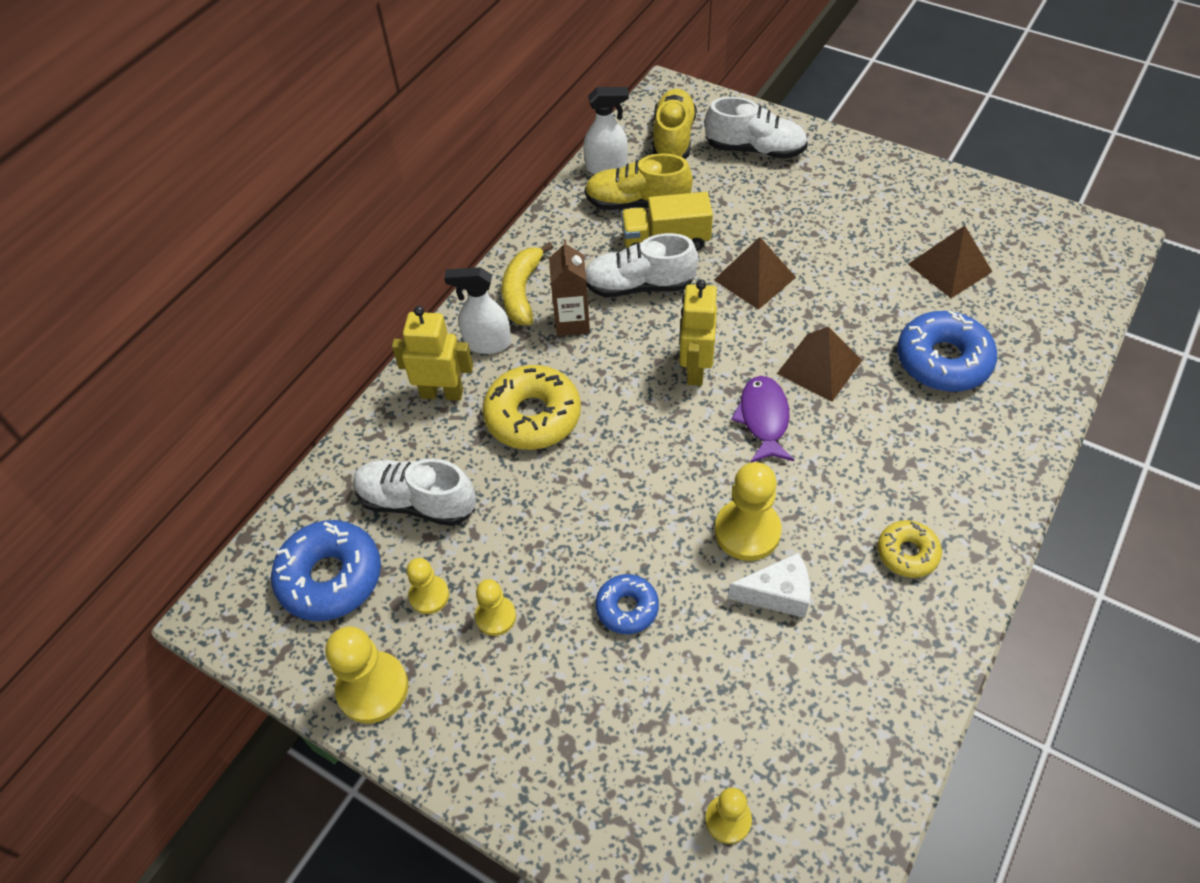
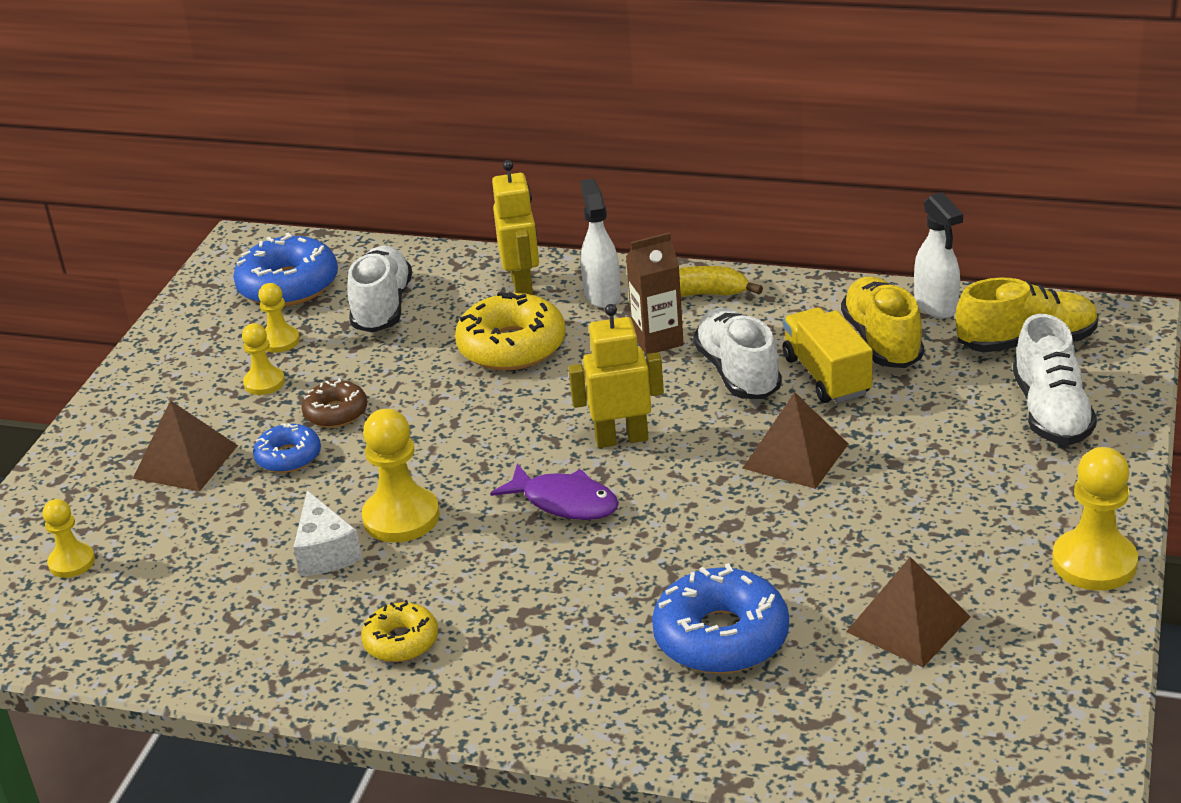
camera: 75 degrees right, 20 degrees down
(373, 688) = (181, 337): yellow pawn -> yellow pawn (1094, 563)
(573, 561) = (336, 413): none -> brown donut
(763, 419) = (565, 502): purple fish -> purple fish turned 45 degrees clockwise
(819, 367) = (665, 532): brown pyramid -> brown pyramid (185, 462)

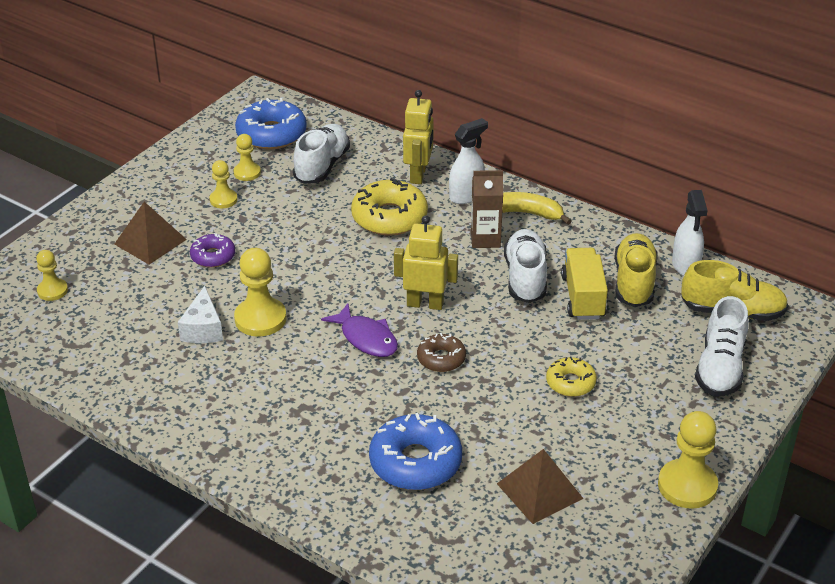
camera: 15 degrees right, 5 degrees up
(288, 457) = (213, 256): blue donut -> purple donut
(336, 413) = (256, 233): brown donut -> brown donut (441, 359)
(401, 641) = (218, 404): yellow donut -> yellow donut (570, 383)
(602, 295) = (466, 195): white spray bottle -> white spray bottle turned 45 degrees clockwise
(795, 456) = (531, 349): brown pyramid -> none

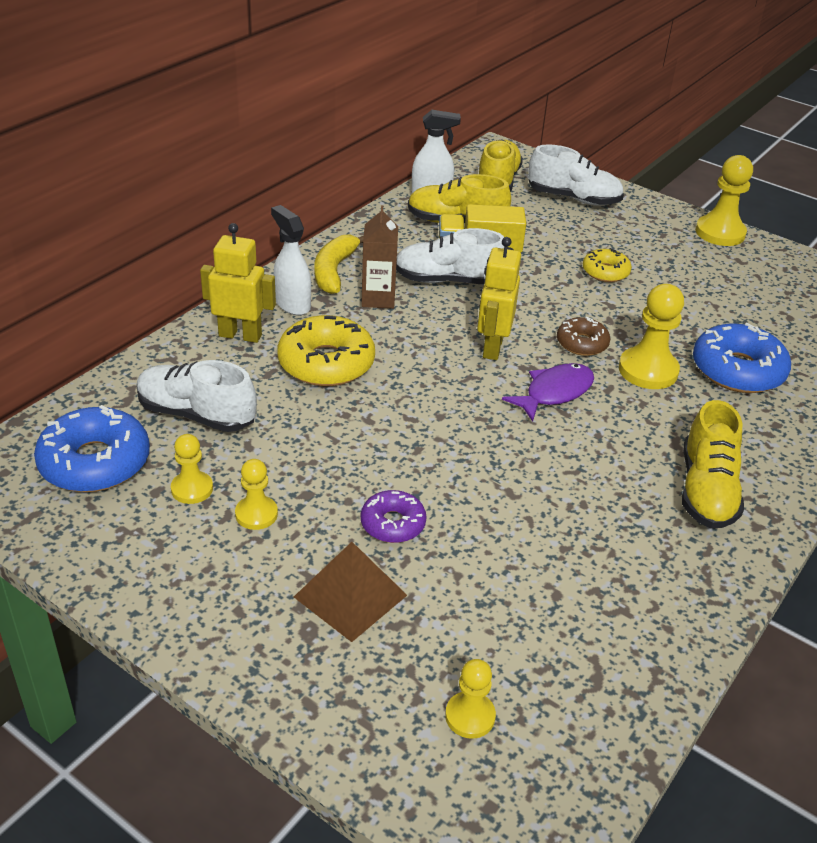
camera: 90 degrees left, 0 degrees up
(203, 329) = (549, 531): white cheese -> none
(246, 418) = (706, 490): none -> yellow shoe
(260, 319) = (525, 477): yellow pawn -> yellow pawn (648, 370)
(540, 491) = (750, 303): brown pyramid -> none

